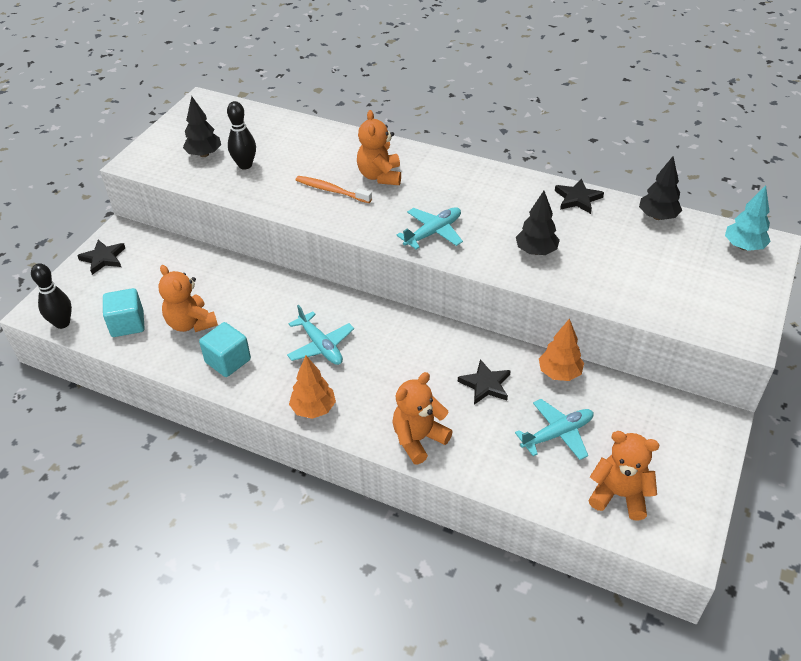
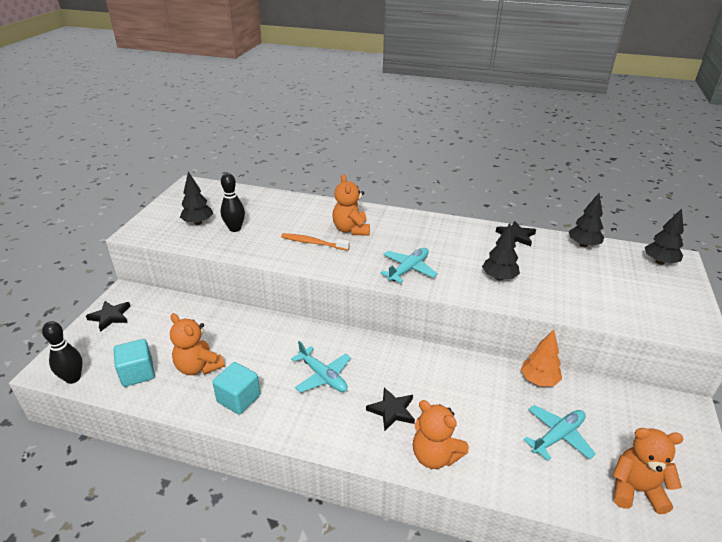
camera: 10 degrees left, 10 degrees down
(313, 409) = (329, 437): orange tree -> none
(418, 439) = (435, 456): orange teddy bear -> orange teddy bear turned 90 degrees counterclockwise
(485, 384) = (479, 397): black star -> black star (392, 410)
(743, 246) = (659, 262): turquoise tree -> black tree

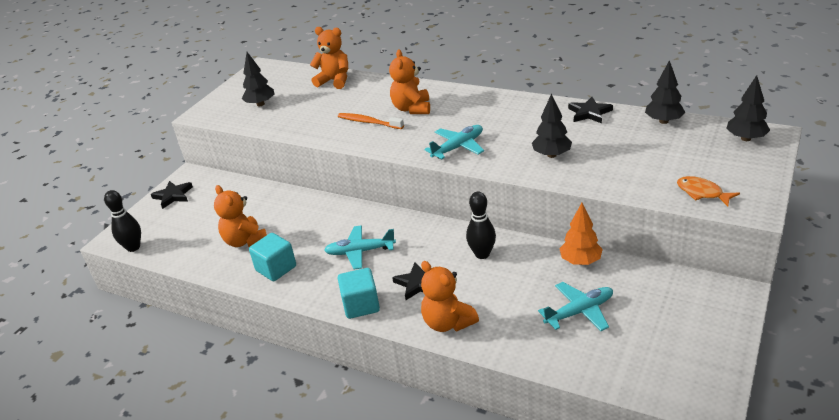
camera: 15 degrees right, 0 degrees up
(137, 373) = (190, 245): turquoise cube -> turquoise cube (361, 305)
(235, 228) = (295, 109): black bowling pin -> black bowling pin (482, 254)
(323, 376) = (360, 252): turquoise plane -> turquoise plane turned 120 degrees clockwise
(635, 490) = (641, 361): orange teddy bear -> orange teddy bear (334, 81)
(649, 316) = (702, 193): none -> orange fish

